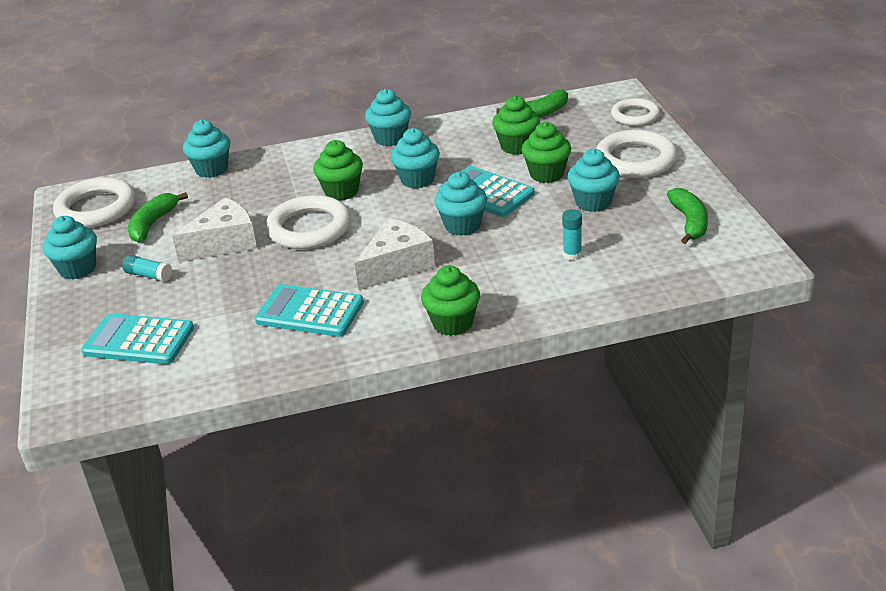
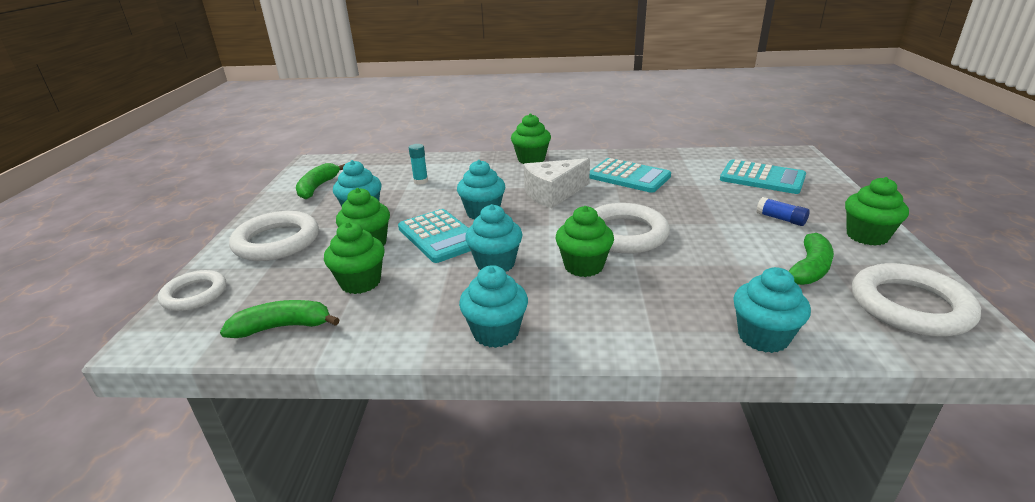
camera: 165 degrees left, 5 degrees down
(77, 269) = (867, 236): turquoise cupcake -> green cupcake
(149, 275) = (780, 219): turquoise glue stick -> blue glue stick
(224, 243) = (712, 234): white cheese -> none

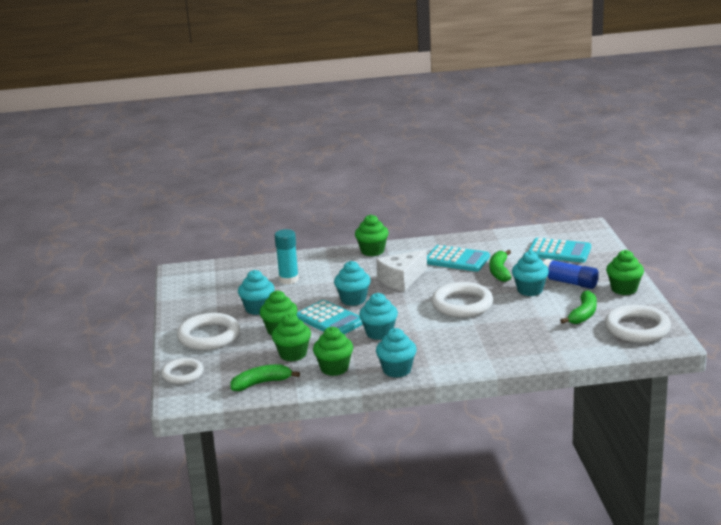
camera: 10 degrees left, 5 degrees down
(318, 187) = (204, 293): green banana -> green banana (499, 271)
(421, 181) = (289, 279): turquoise glue stick -> turquoise glue stick, size x1.66
(583, 266) = (439, 328): green cupcake -> green cupcake (334, 368)
(763, 337) = (552, 354): turquoise cupcake -> turquoise cupcake (530, 290)
(780, 219) = (569, 283): blue glue stick -> blue glue stick, size x1.66

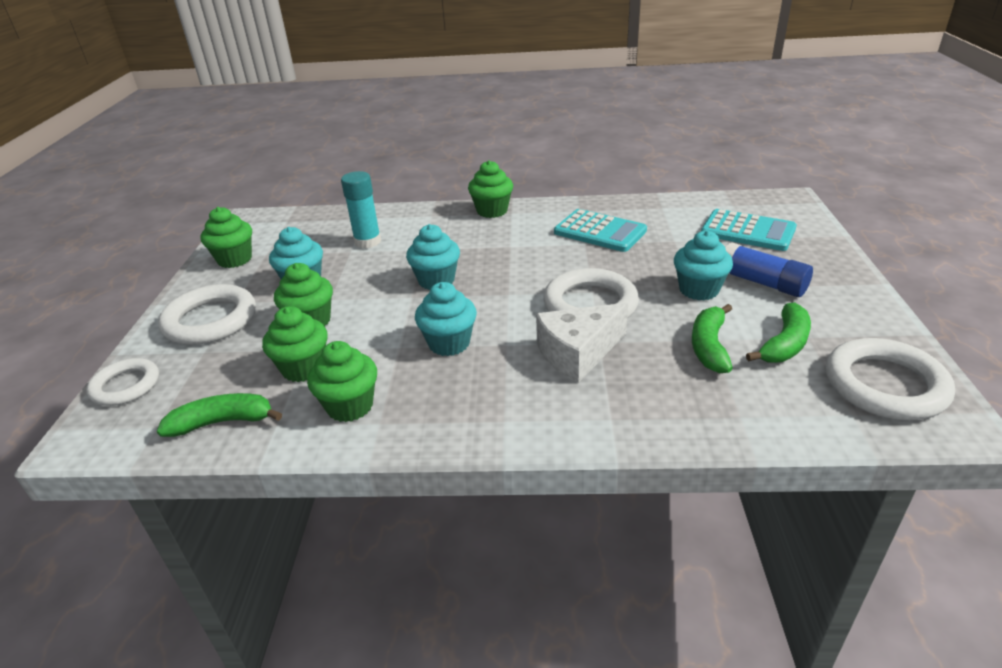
camera: 10 degrees right, 10 degrees up
(330, 320) = (388, 311): turquoise calculator -> none
(397, 370) = (447, 424): turquoise cupcake -> none
(401, 279) = (515, 255): white cheese -> white cheese (578, 353)
(499, 271) = (657, 255): green banana -> green banana (709, 346)
(624, 289) = (852, 302): green cupcake -> green cupcake (235, 259)

